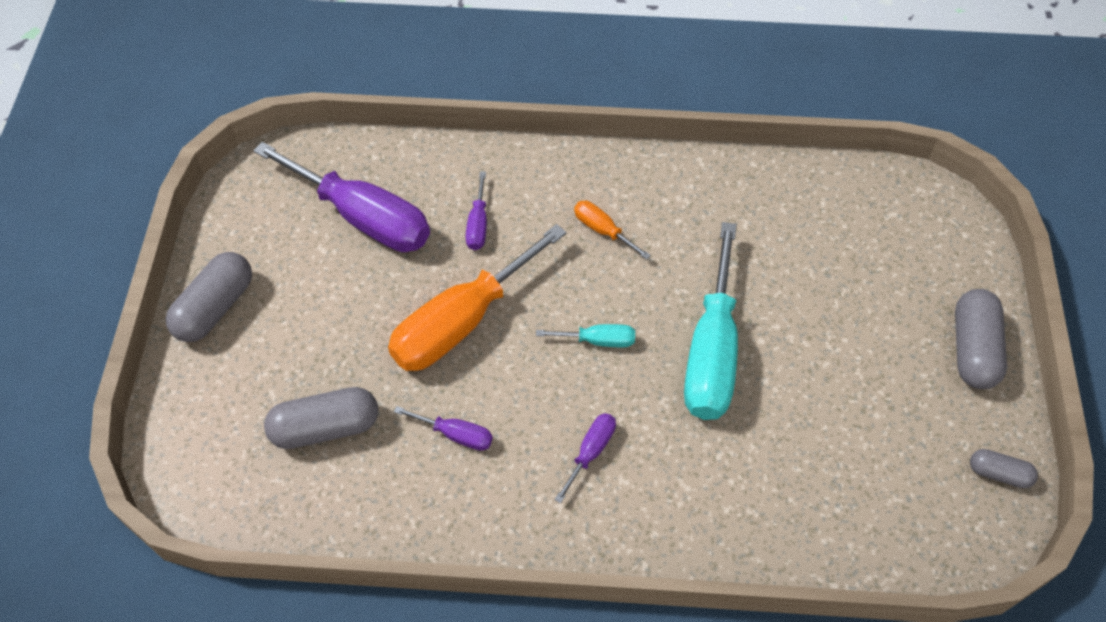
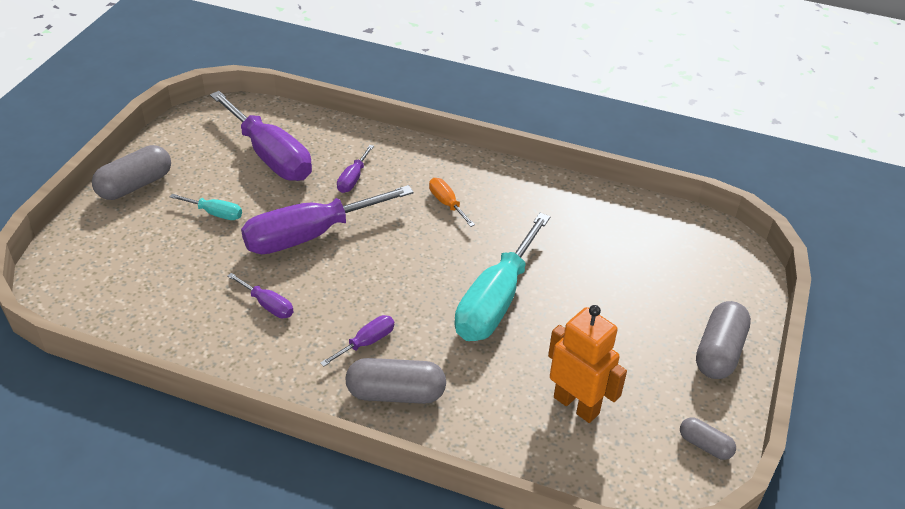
camera: 15 degrees right, 15 degrees down
(325, 427) = (173, 276): grey capsule -> grey capsule (396, 393)
(461, 322) = (309, 235): orange screwdriver -> purple screwdriver
(598, 340) = (408, 272): turquoise screwdriver -> turquoise screwdriver (215, 213)
(850, 464) = (576, 405): none -> orange robot

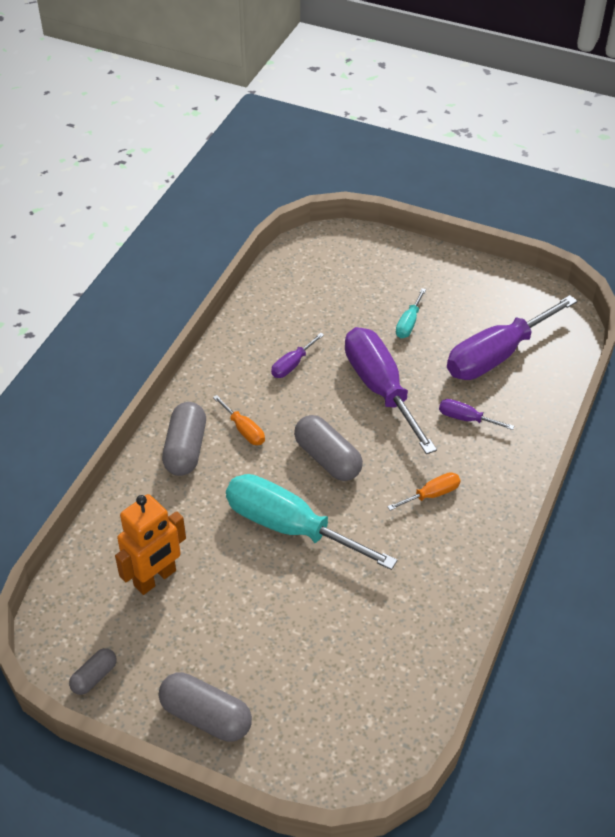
camera: 95 degrees right, 5 degrees up
(135, 185) = (444, 269): grey capsule -> grey capsule (327, 458)
(366, 342) = (244, 430): purple screwdriver -> orange screwdriver

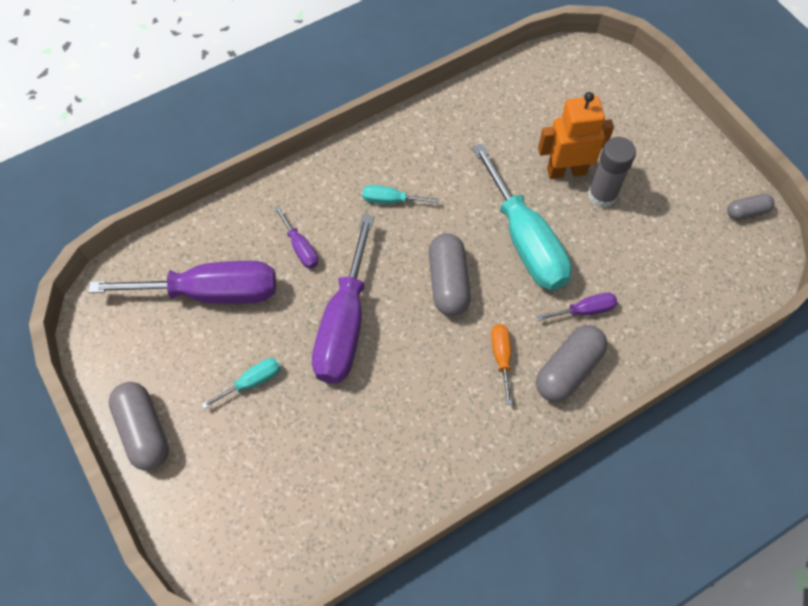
camera: 145 degrees left, 15 degrees up
(155, 578) = (662, 261): orange robot -> orange robot (566, 171)
(206, 716) = (676, 142): grey capsule -> grey capsule (144, 431)
(248, 609) = (602, 195): none -> grey glue stick
(292, 365) = (403, 405): purple screwdriver -> purple screwdriver (585, 310)
(432, 494) = (390, 200): orange screwdriver -> turquoise screwdriver

